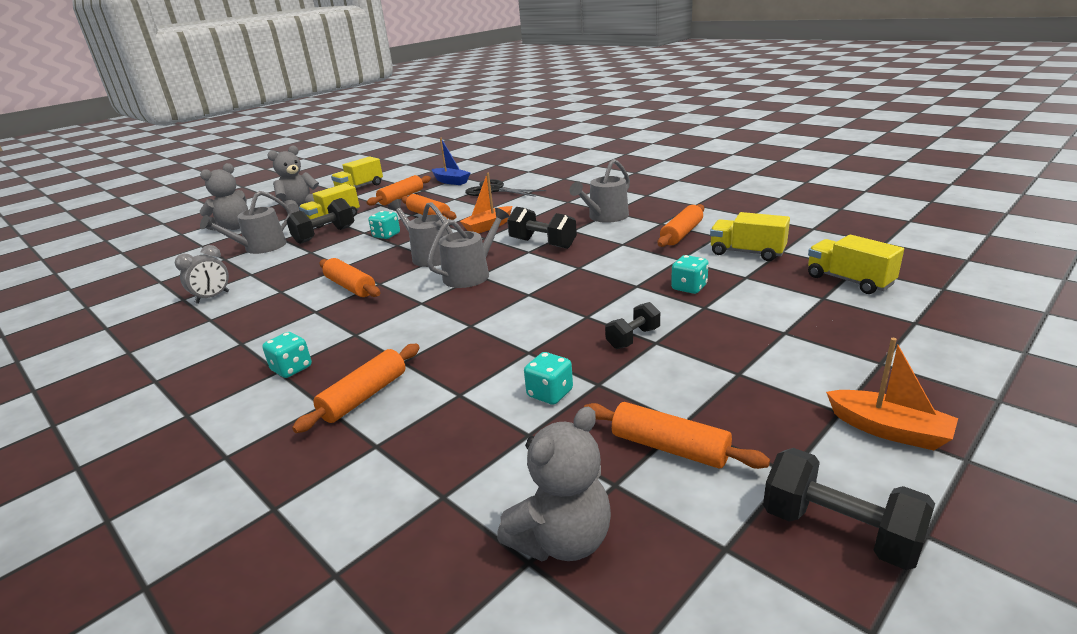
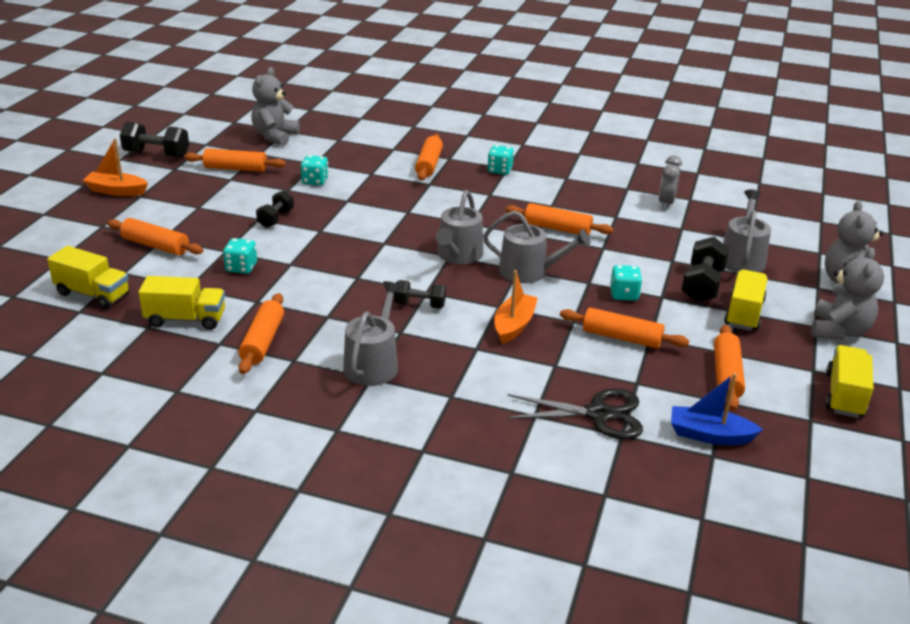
camera: 150 degrees right, 5 degrees up
(543, 243) = (420, 305): black dumbbell -> black dumbbell, size x0.64
(792, 323) = (155, 246): none -> orange rolling pin

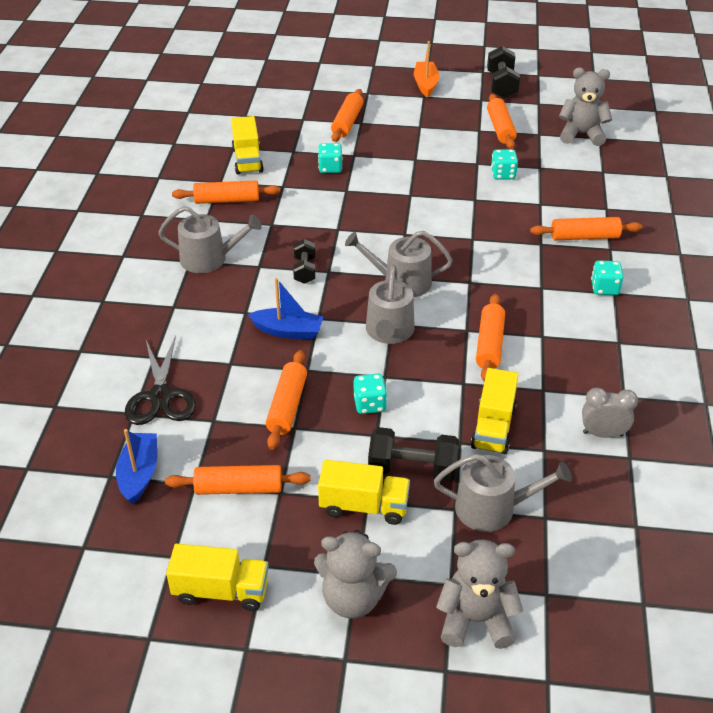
camera: 80 degrees right, 10 degrees up
(93, 294) = (268, 114): yellow truck -> yellow truck (493, 427)
(276, 219) = (419, 168): black dumbbell -> none
(514, 325) = (288, 331): orange boat -> blue boat

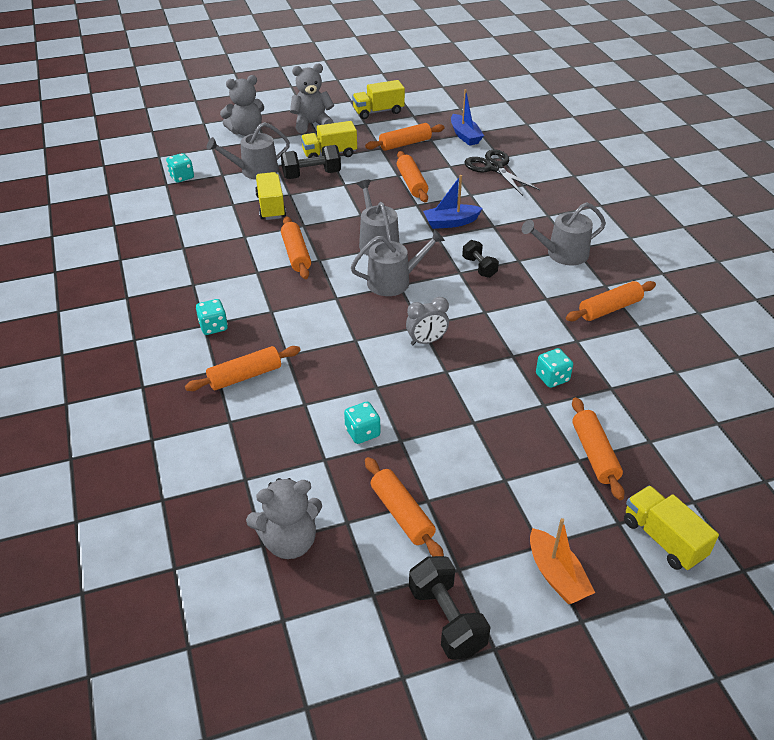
camera: 155 degrees right, 0 degrees up
(247, 160) = (643, 359): yellow truck -> yellow truck (663, 539)
(369, 404) = (360, 197): turquoise dice -> turquoise dice (181, 177)
(603, 434) = (194, 222): grey clock -> grey clock (426, 341)

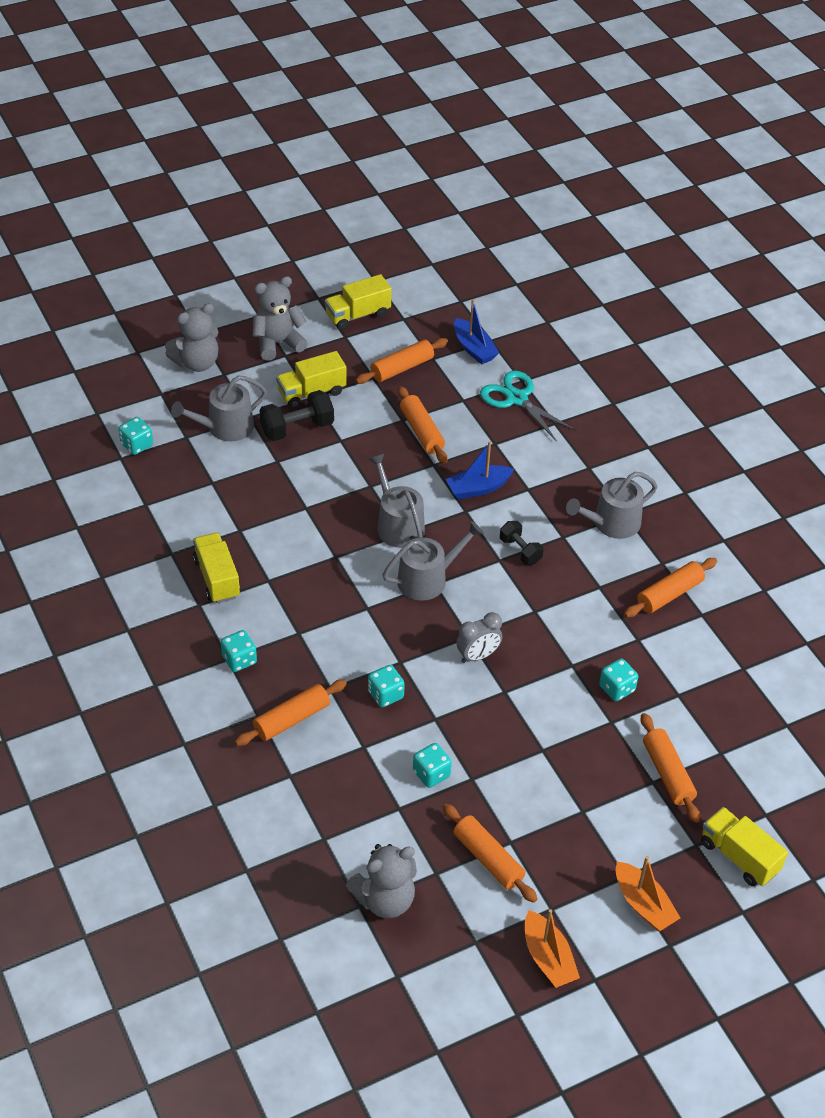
camera: 10 degrees left, 5 degrees up
(271, 207) = (260, 483): yellow truck -> yellow truck (217, 578)
(296, 254) = (307, 551): orange rolling pin -> none
(335, 364) = (385, 695): none -> turquoise dice
(446, 619) = (548, 958): black dumbbell -> orange boat
(494, 168) = (517, 398): black scissors -> turquoise scissors

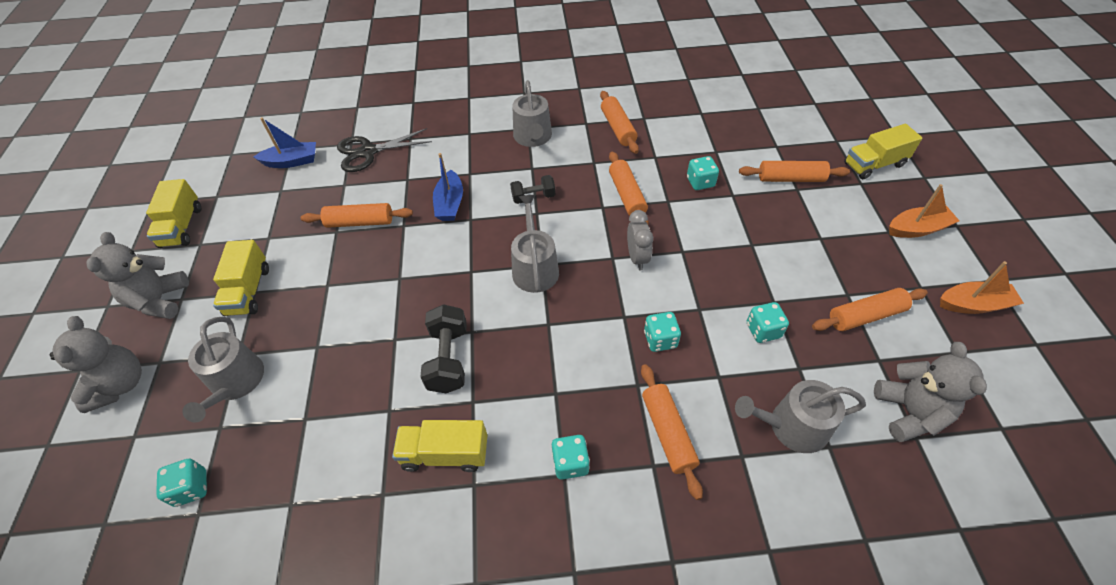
camera: 65 degrees left, 5 degrees up
(297, 428) = (286, 316): black dumbbell -> black dumbbell (448, 359)
(397, 525) = (459, 271): grey watering can -> grey watering can (791, 426)
(402, 368) = (274, 214): orange rolling pin -> orange rolling pin (627, 195)
(517, 398) = (368, 152): turquoise scissors -> black scissors

